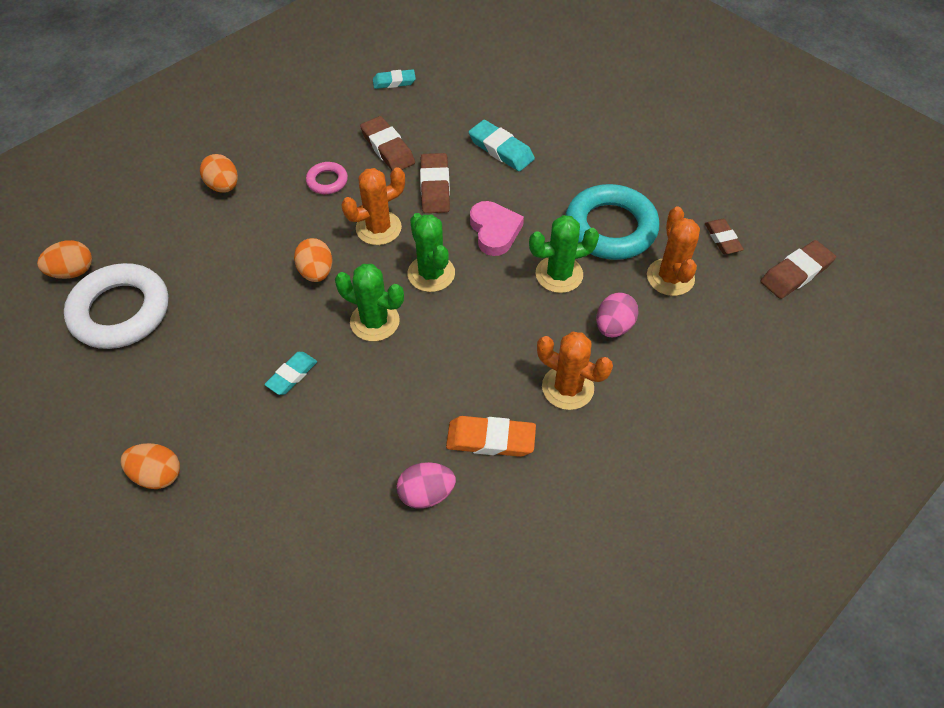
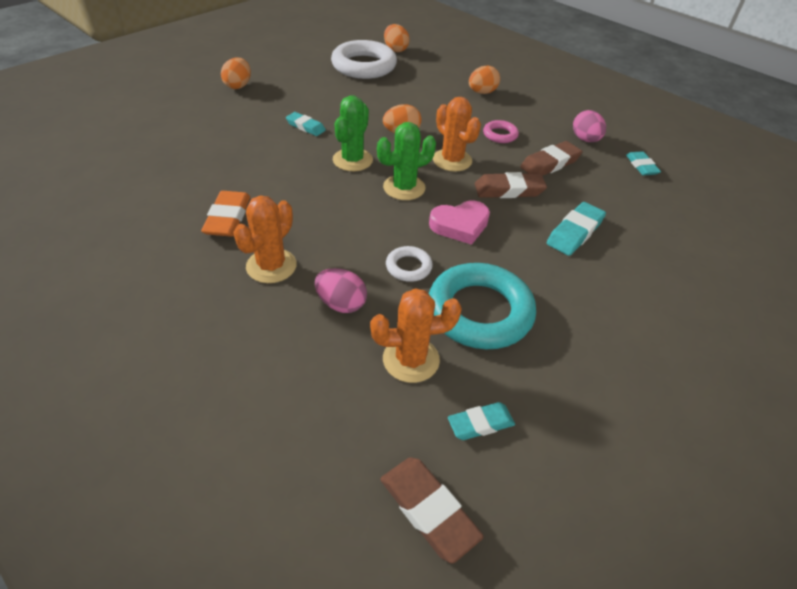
camera: 85 degrees right, 10 degrees down
(426, 494) = (189, 185): pink egg -> pink egg (585, 139)
(559, 274) = (408, 267): green cactus -> white ring
(722, 239) = (480, 424): brown eraser -> turquoise eraser

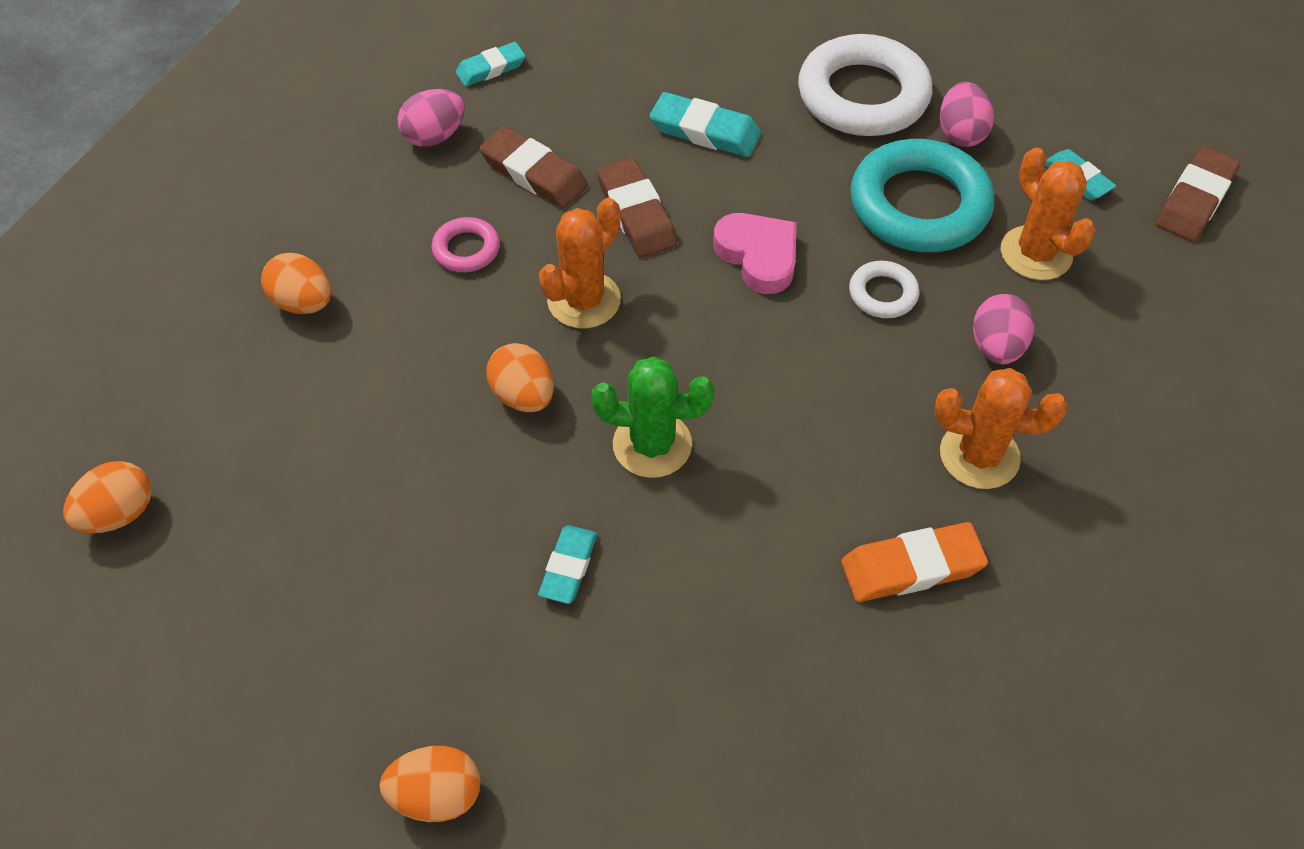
camera: 105 degrees left, 10 degrees up
(364, 66) = (236, 554): white ring -> white ring (863, 95)
(404, 188) = (698, 346): green cactus -> none
(550, 364) = (960, 133): none -> pink egg

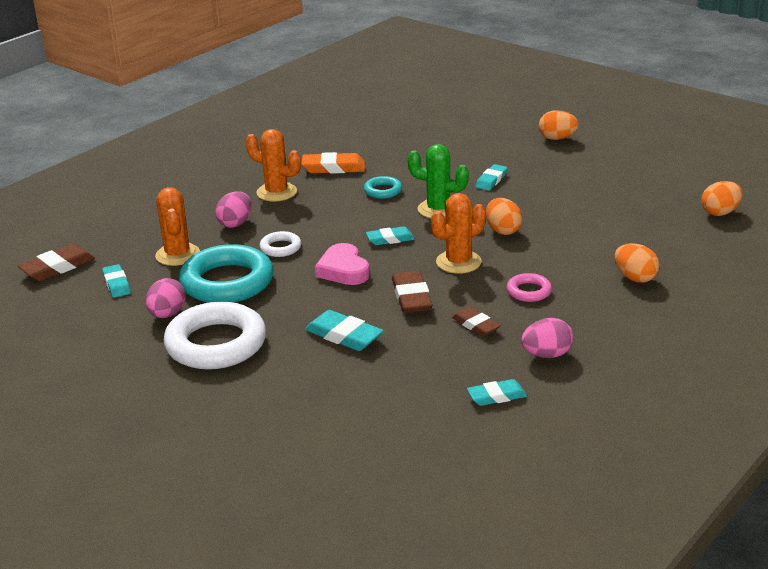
camera: 165 degrees left, 25 degrees down
(534, 173) = (476, 325): brown eraser -> brown eraser, size x0.66
(712, 342) = (390, 239): none -> turquoise eraser
(776, 492) = (383, 191): none -> turquoise ring

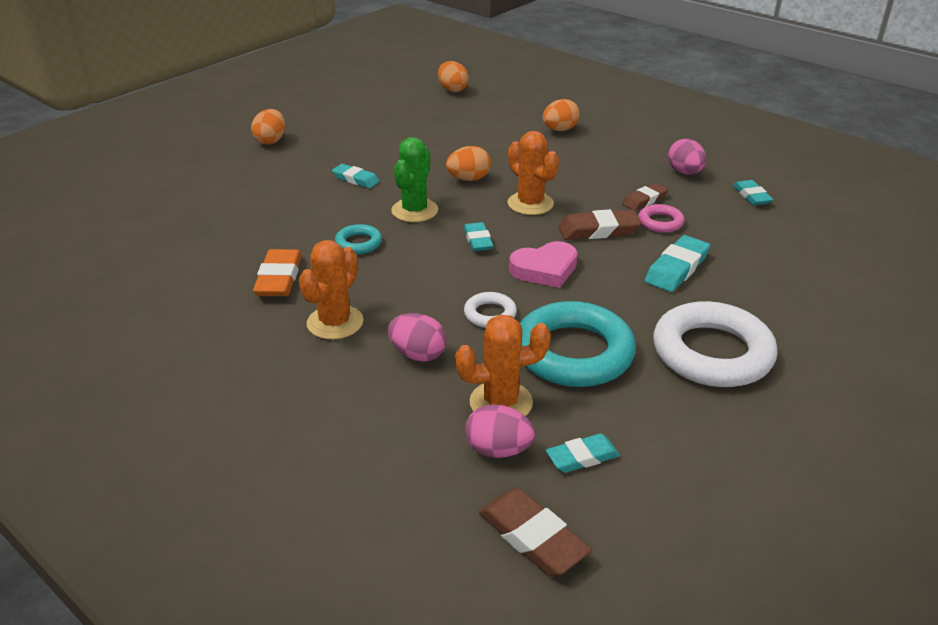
camera: 90 degrees left, 5 degrees up
(167, 314) = (655, 398): pink egg -> pink egg (498, 450)
(529, 291) = (584, 173): pink ring -> pink ring (660, 222)

